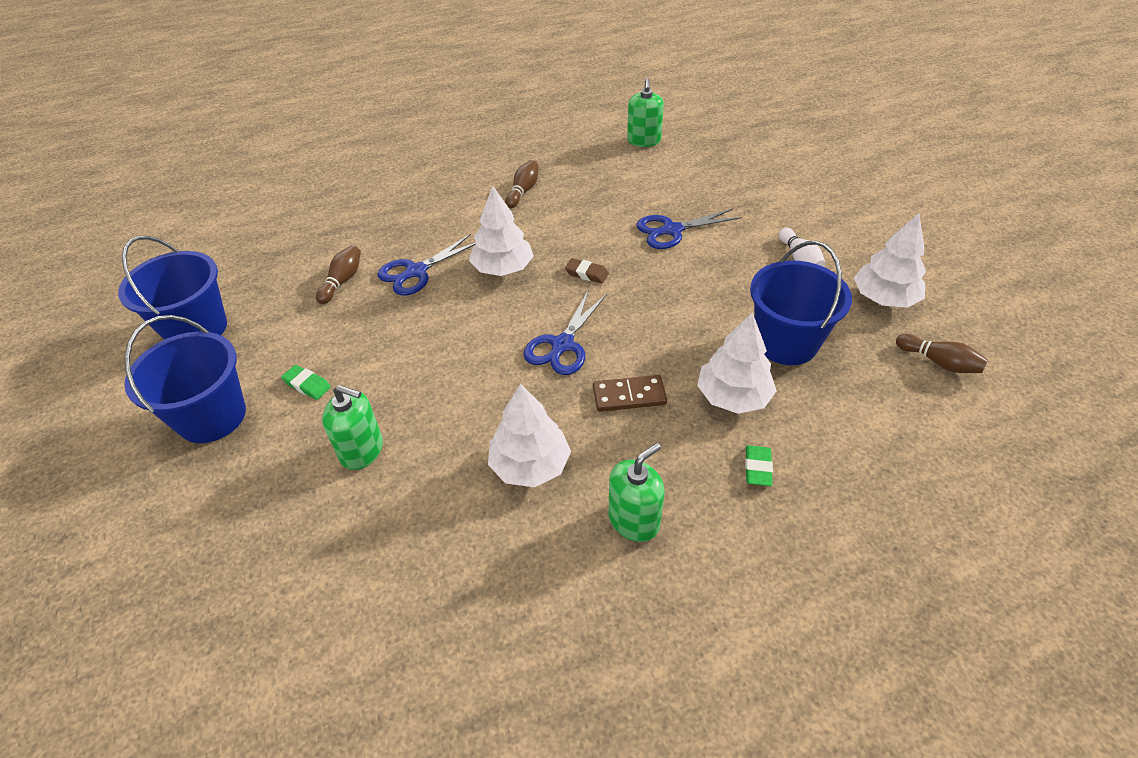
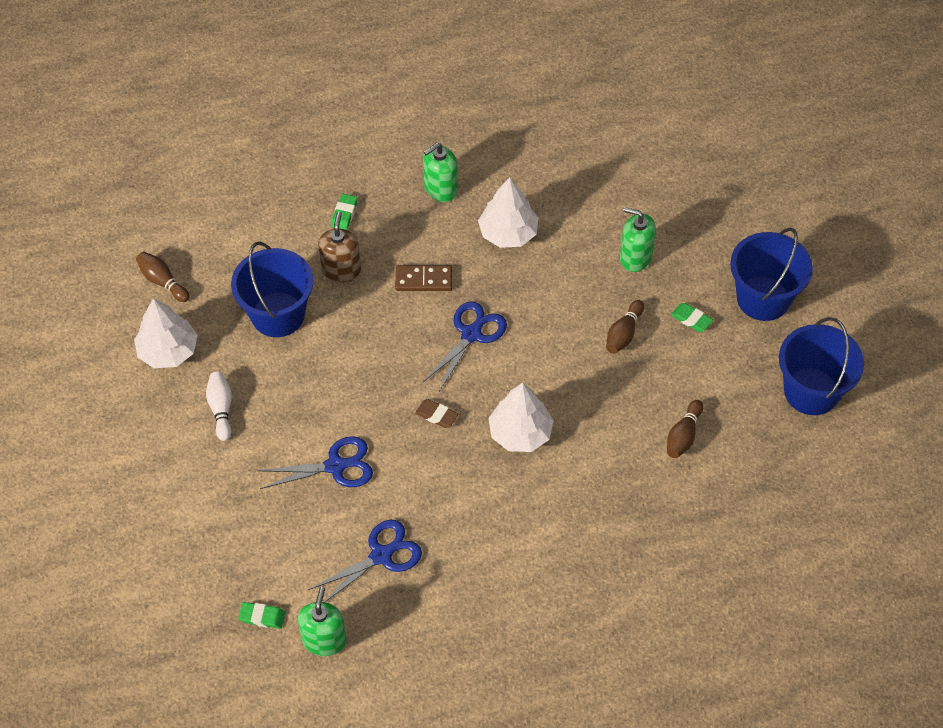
camera: 175 degrees left, 10 degrees up
(416, 272) = (609, 439): blue scissors -> blue scissors (381, 555)
(523, 191) = (491, 555): brown bowling pin -> brown bowling pin (623, 333)
(695, 147) = (262, 617): none -> green eraser
(733, 397) = (341, 270): white tree -> brown soap dispenser

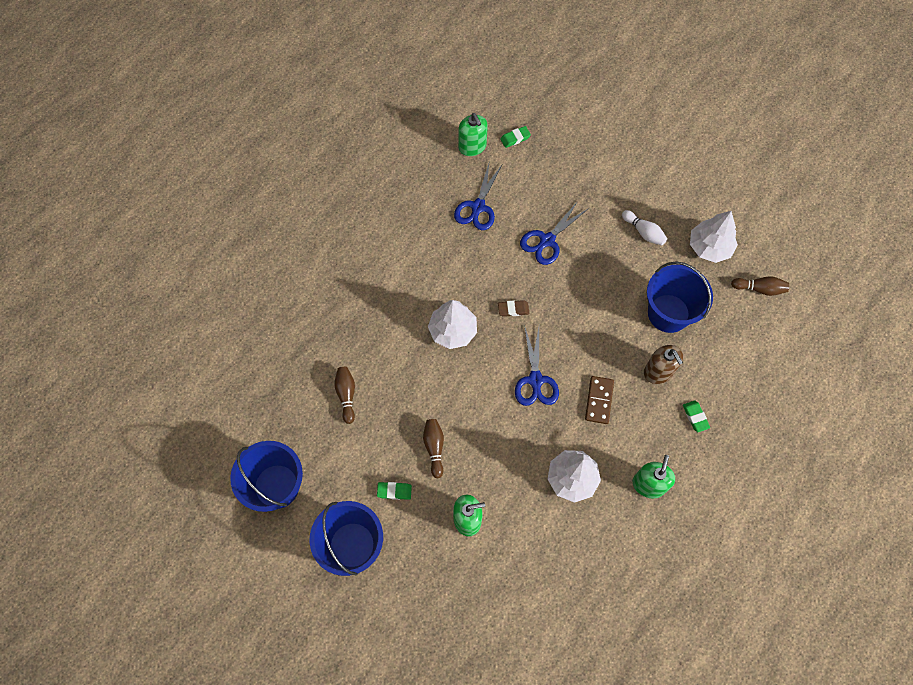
camera: 145 degrees right, 10 degrees up
(424, 280) = (599, 400): brown domino -> brown domino turned 45 degrees counterclockwise

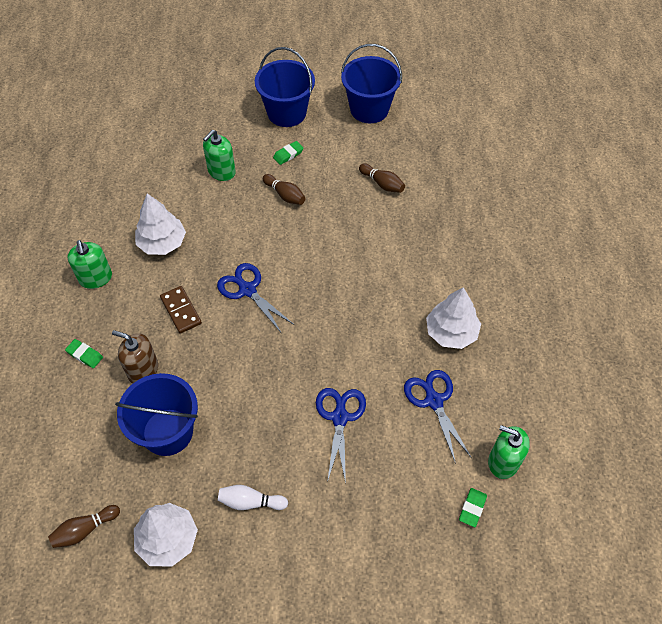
camera: 140 degrees right, 10 degrees down
(453, 331) = (349, 279): white tree -> white tree (451, 332)
(513, 309) = (315, 331): brown eraser -> none

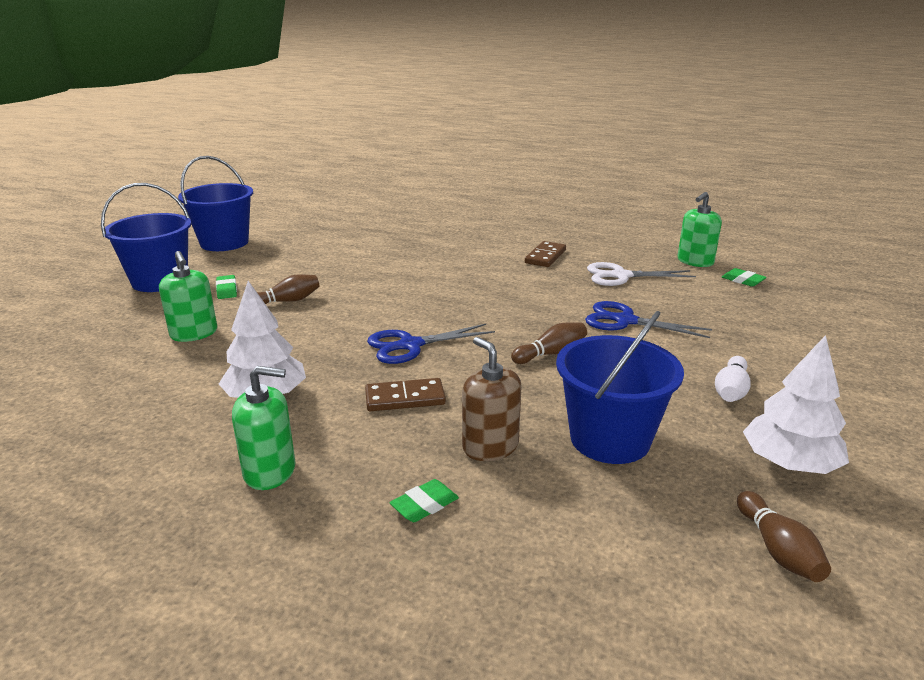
camera: 70 degrees left, 30 degrees down
(143, 370) = (490, 446): brown soap dispenser -> brown soap dispenser turned 105 degrees clockwise
(382, 184) = (334, 253): brown bowling pin -> brown bowling pin (551, 354)
(434, 401) = (621, 276): blue scissors -> white scissors
(451, 332) = (545, 256): white tree -> brown domino

